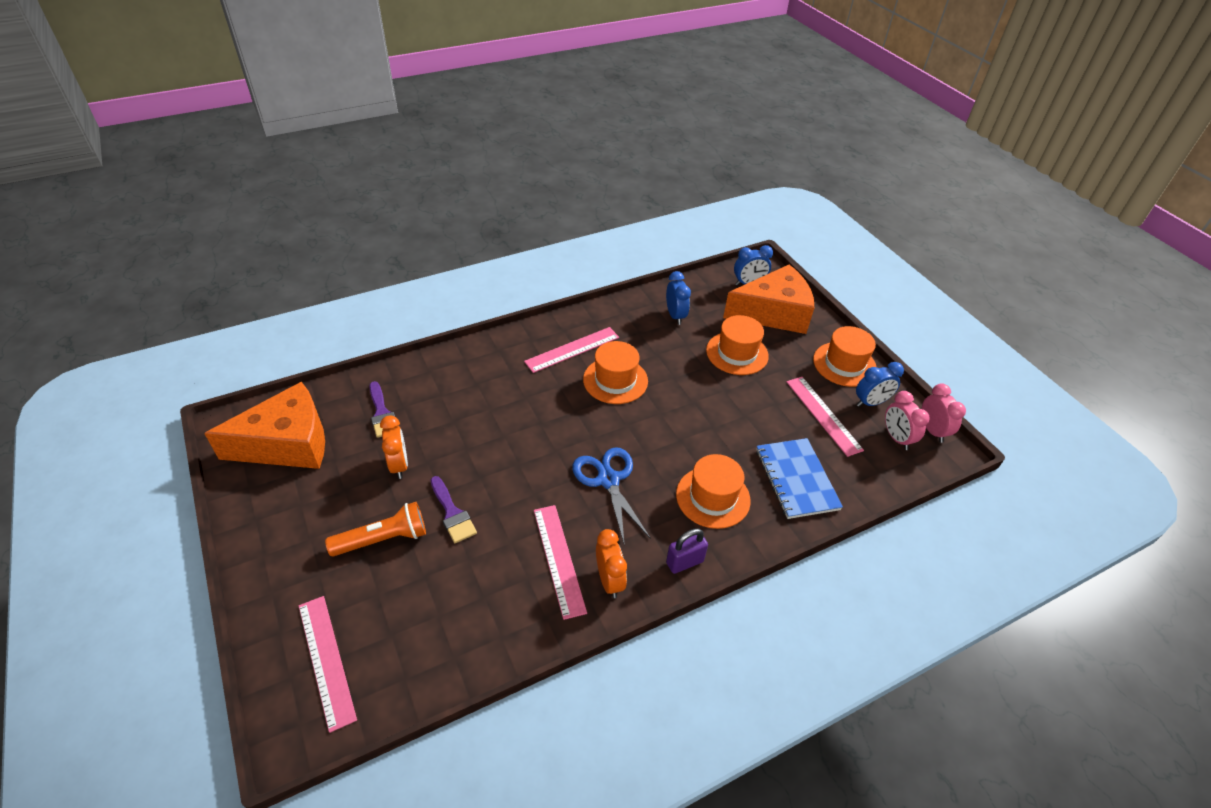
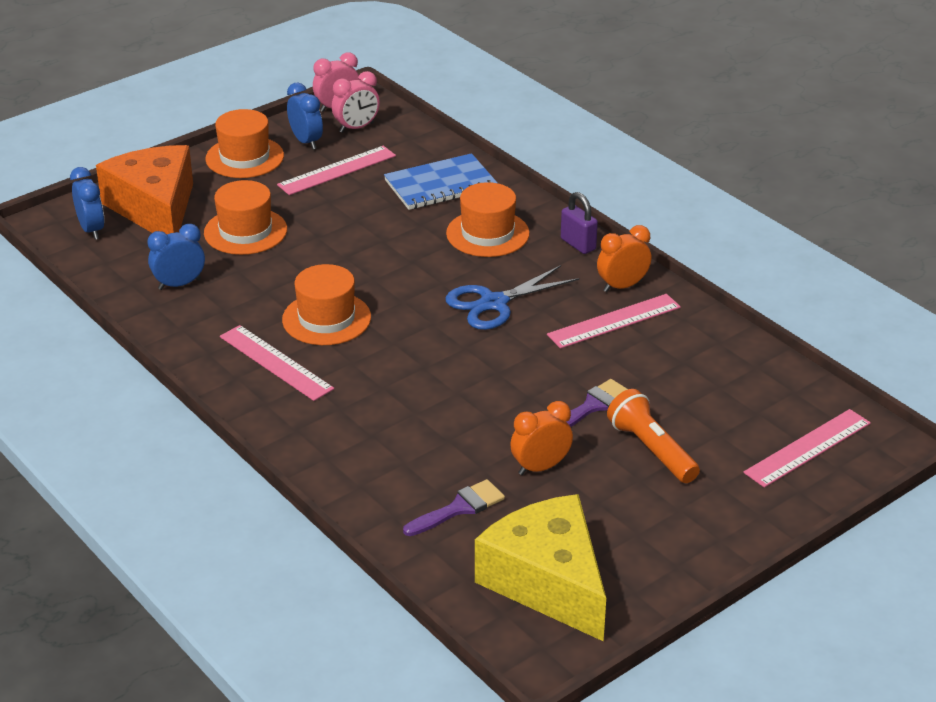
camera: 100 degrees left, 10 degrees down
(287, 443) = (547, 582): orange cheese -> yellow cheese

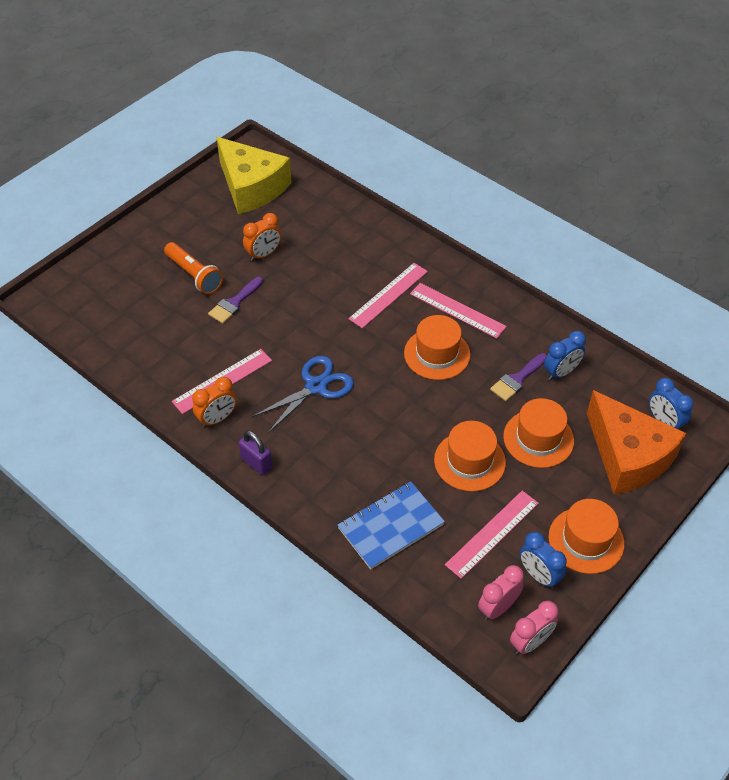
camera: 170 degrees right, 15 degrees up
(459, 508) = (308, 222): purple brush -> purple brush (517, 379)
(487, 233) = (335, 465): orange hat -> orange hat (469, 461)
(807, 447) = (93, 290): pink ruler -> pink ruler (388, 295)

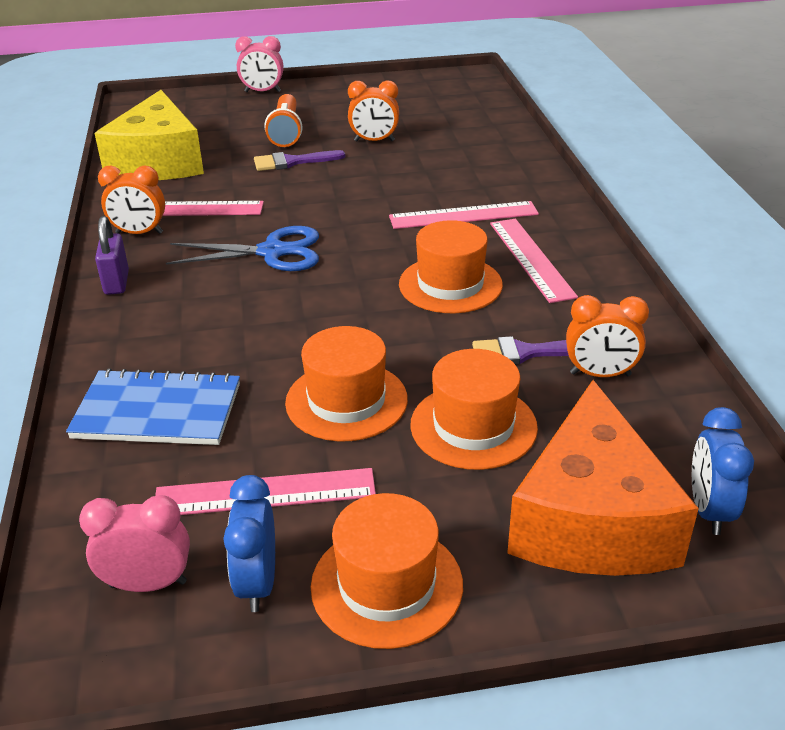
camera: 40 degrees right, 15 degrees down
(251, 187) = (433, 96): yellow cheese -> yellow cheese (158, 162)
(530, 642) = (125, 661): pink clock -> pink clock (262, 92)
(561, 372) = (600, 374): blue clock -> orange clock

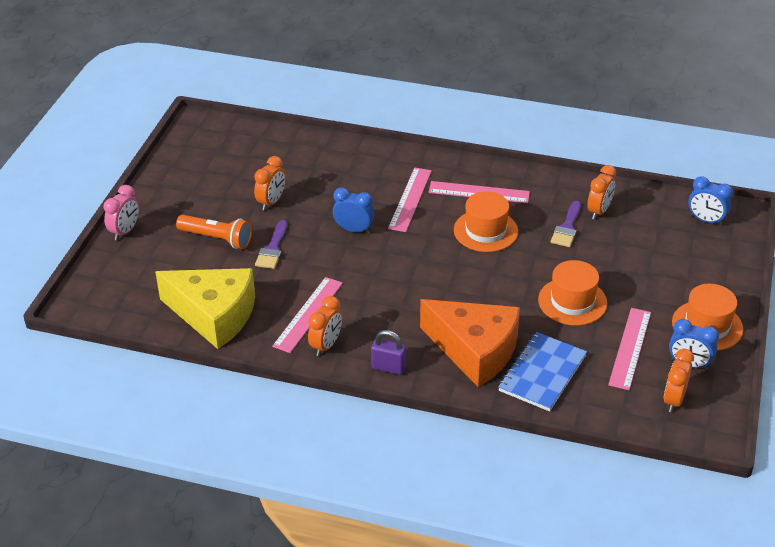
camera: 65 degrees left, 5 degrees up
(148, 584) = (674, 400): pink clock -> orange clock
(272, 252) = (398, 290): blue scissors -> none
(367, 196) = (354, 230): none -> blue clock
(473, 426) = (616, 265): orange hat -> none
(591, 519) = (696, 254): orange cheese -> orange cheese (475, 350)

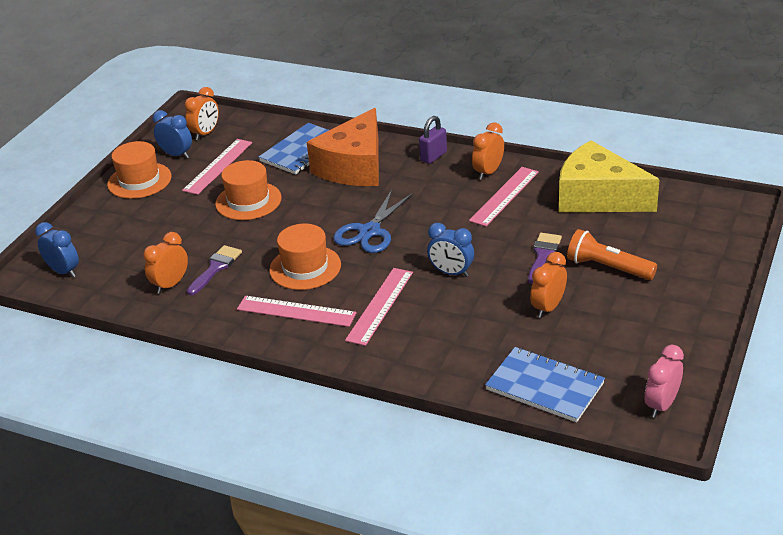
camera: 170 degrees left, 5 degrees down
(125, 231) = (719, 279): pink clock -> pink clock (661, 405)
(277, 146) = (545, 386): none -> blue notebook
(388, 367) = (433, 156): purple padlock -> purple padlock turned 75 degrees counterclockwise
(436, 269) = (370, 231): none -> blue scissors
(475, 350) = (354, 166): orange cheese -> orange cheese turned 105 degrees counterclockwise

